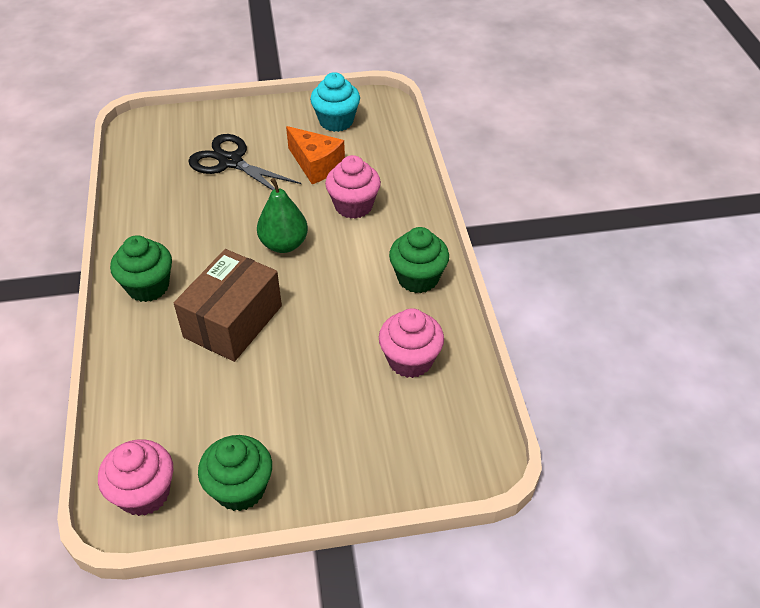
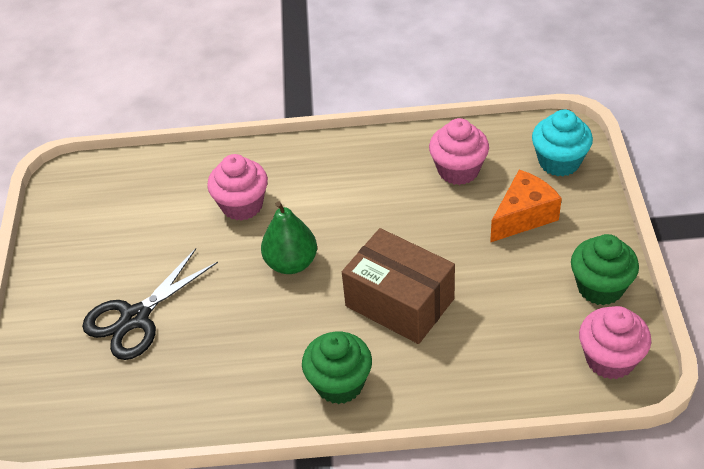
camera: 80 degrees left, 0 degrees up
(316, 165) = (165, 236): orange cheese -> orange cheese (523, 216)
(336, 121) = (88, 218): turquoise cupcake -> turquoise cupcake (559, 162)
(418, 278) = (357, 160): green cupcake -> none

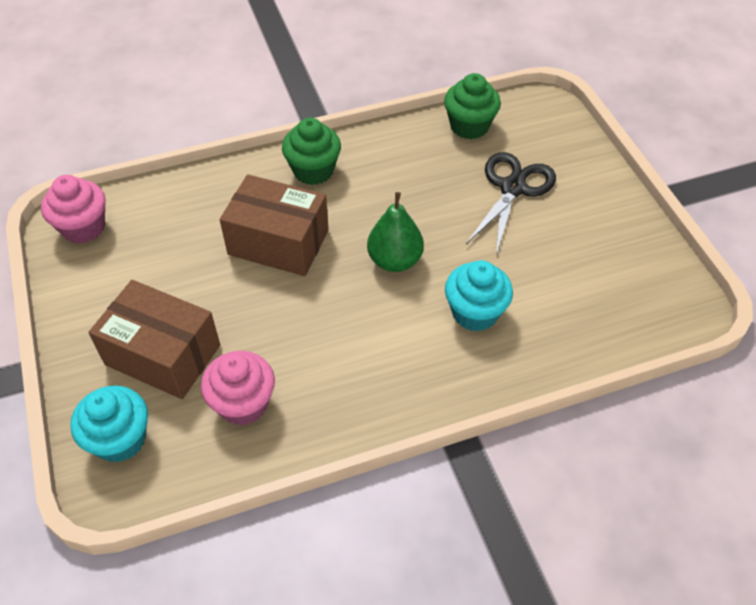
camera: 160 degrees right, 5 degrees up
(242, 205) = (475, 312): pink cupcake -> turquoise cupcake
(523, 216) = (163, 355): orange cheese -> brown box
(600, 287) = (85, 290): green cupcake -> green cupcake (469, 126)

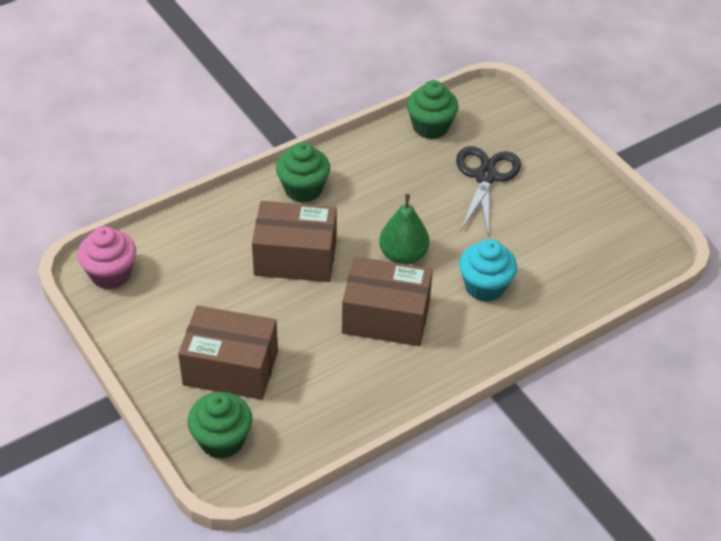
camera: 15 degrees left, 5 degrees down
(120, 439) = (222, 440): turquoise cupcake -> green cupcake
(243, 403) = (315, 393): pink cupcake -> none
(352, 327) = (386, 317): none -> brown box

